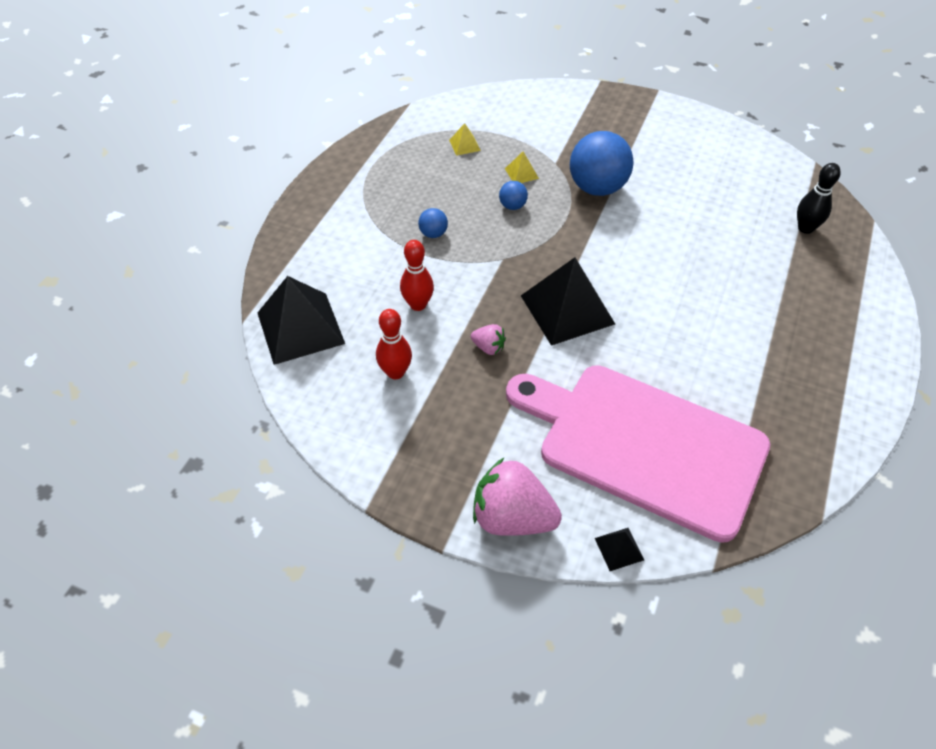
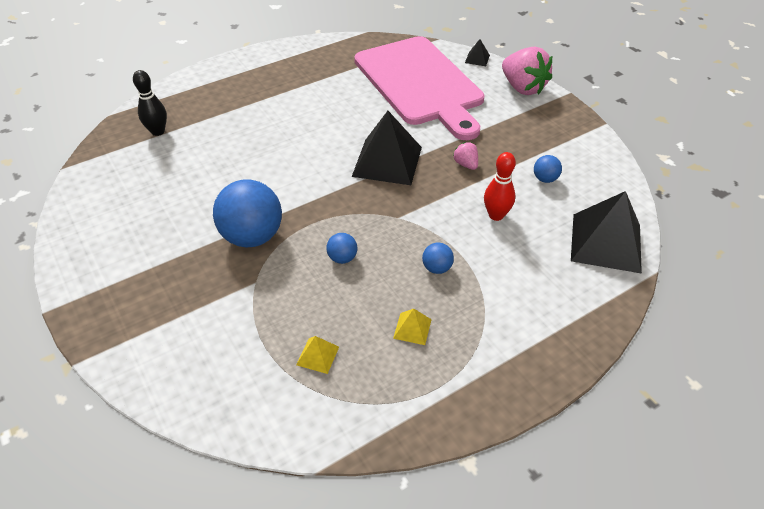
camera: 145 degrees left, 5 degrees down
(395, 372) = (545, 179): red bowling pin -> blue ball
(521, 173) = (298, 287): yellow pyramid -> yellow pyramid (412, 328)

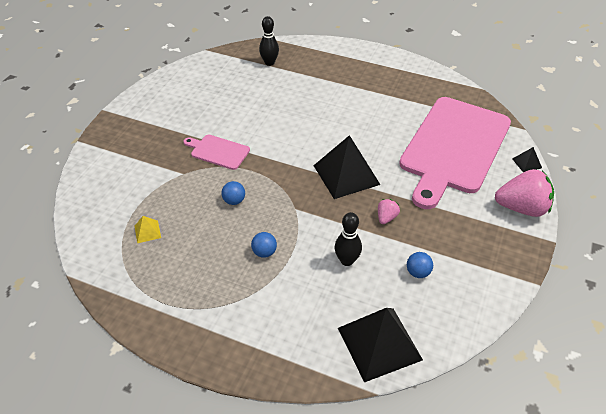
camera: 55 degrees right, 0 degrees up
(252, 236) = (218, 151): blue ball -> pink cutting board
(412, 328) = (201, 265): yellow pyramid -> none
(496, 215) = (347, 260): red bowling pin -> black bowling pin
(522, 88) = (521, 208): pink strawberry -> pink strawberry turned 105 degrees counterclockwise

